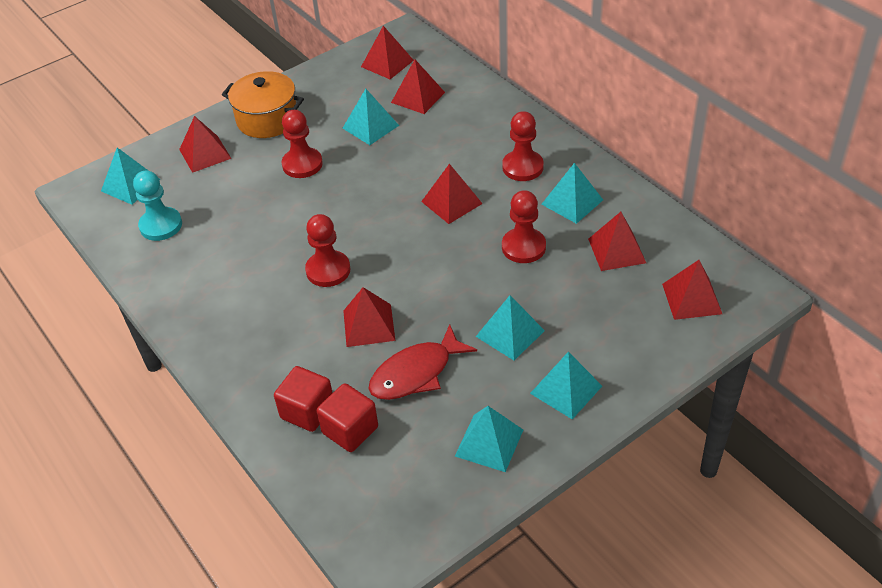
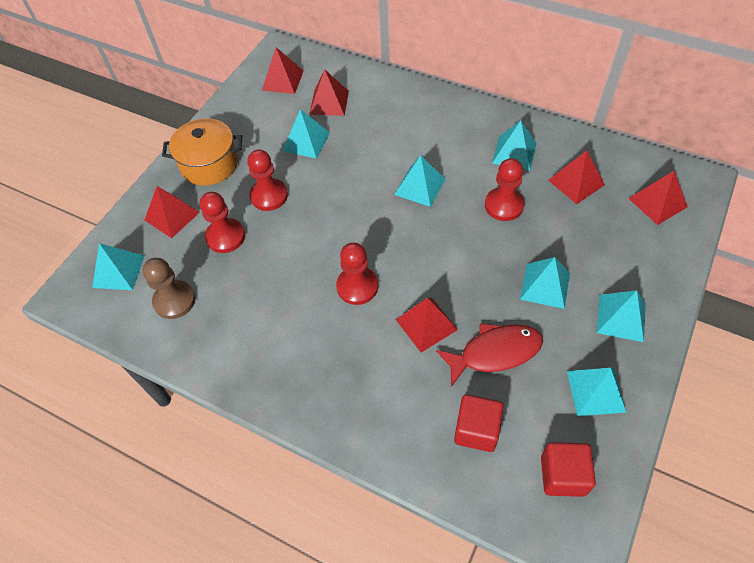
camera: 25 degrees left, 10 degrees up
(161, 225) = (174, 300): turquoise pawn -> brown pawn
(307, 411) = (428, 428): red cube -> red cube (562, 475)
(416, 373) = (495, 352): red fish -> red fish turned 135 degrees counterclockwise
(451, 202) = (419, 186): red pyramid -> turquoise pyramid
(522, 167) = (456, 136): red pawn -> red pawn (225, 237)

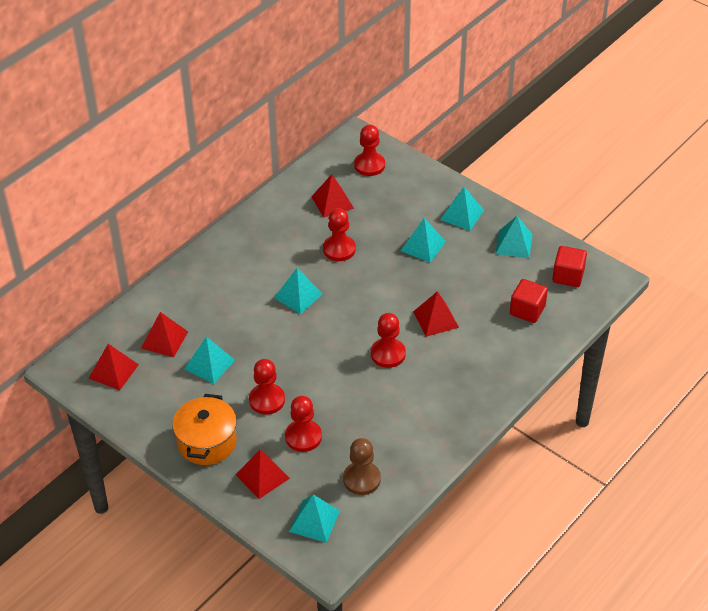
camera: 80 degrees left, 10 degrees down
(495, 352) = (470, 287): red fish -> none
(514, 153) = (286, 229): turquoise pyramid -> none
(657, 202) = (369, 165): red pyramid -> red pawn

